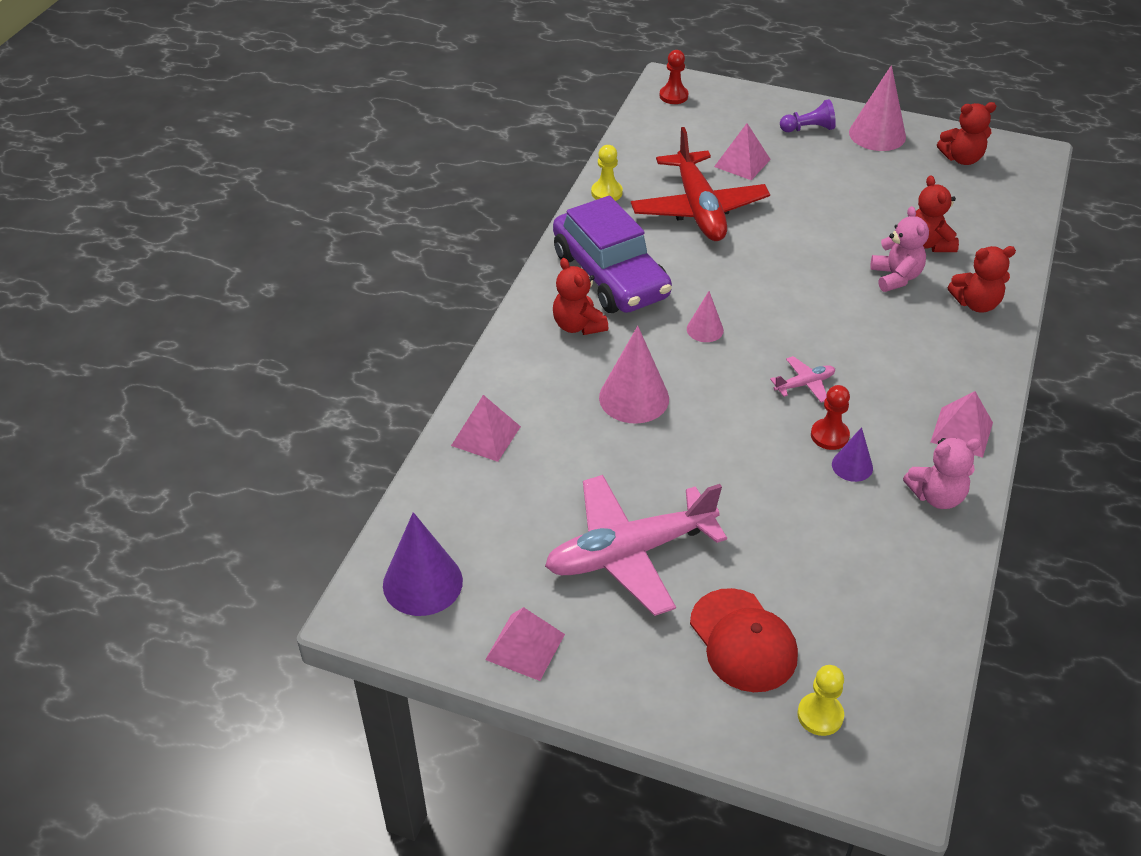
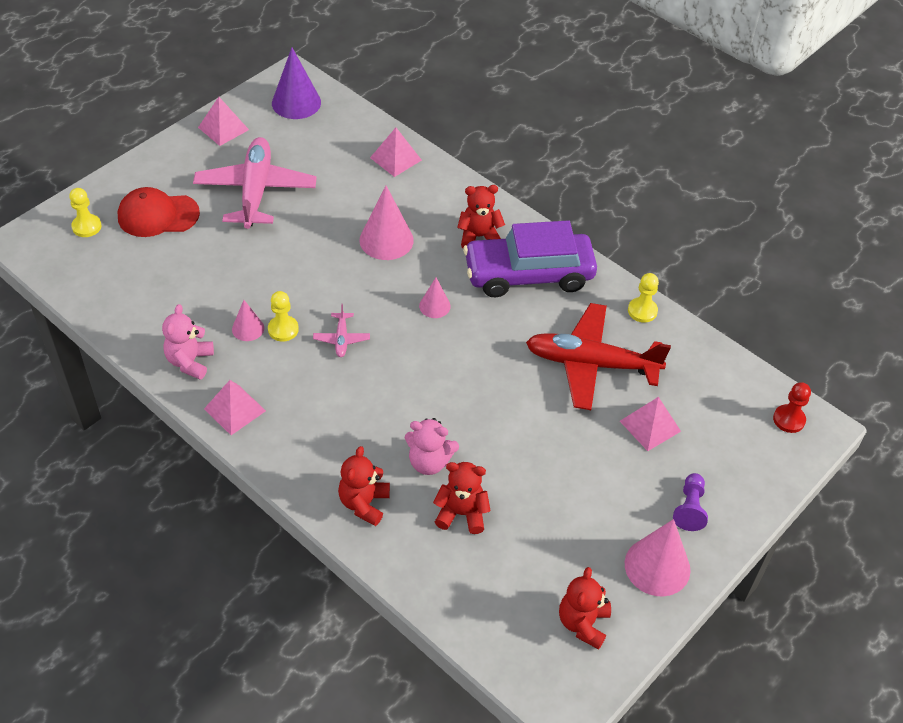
camera: 110 degrees right, 5 degrees up
(829, 435) = (283, 329): red pawn -> yellow pawn
(852, 466) = (248, 328): purple cone -> pink cone

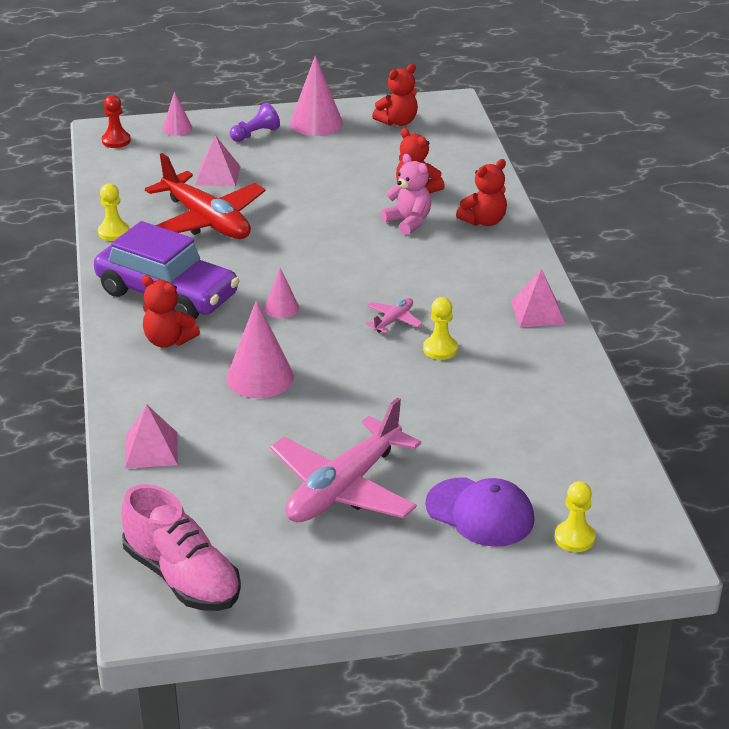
camera: 140 degrees left, 15 degrees down
(158, 215) = (480, 512): red cap -> purple cap
(190, 362) = (551, 361): pink teddy bear -> none
(223, 128) = (309, 587): pink pyramid -> none
(248, 328) = (473, 364): pink cone -> pink cone (177, 128)
(296, 102) = (182, 577): purple cone -> pink shoe

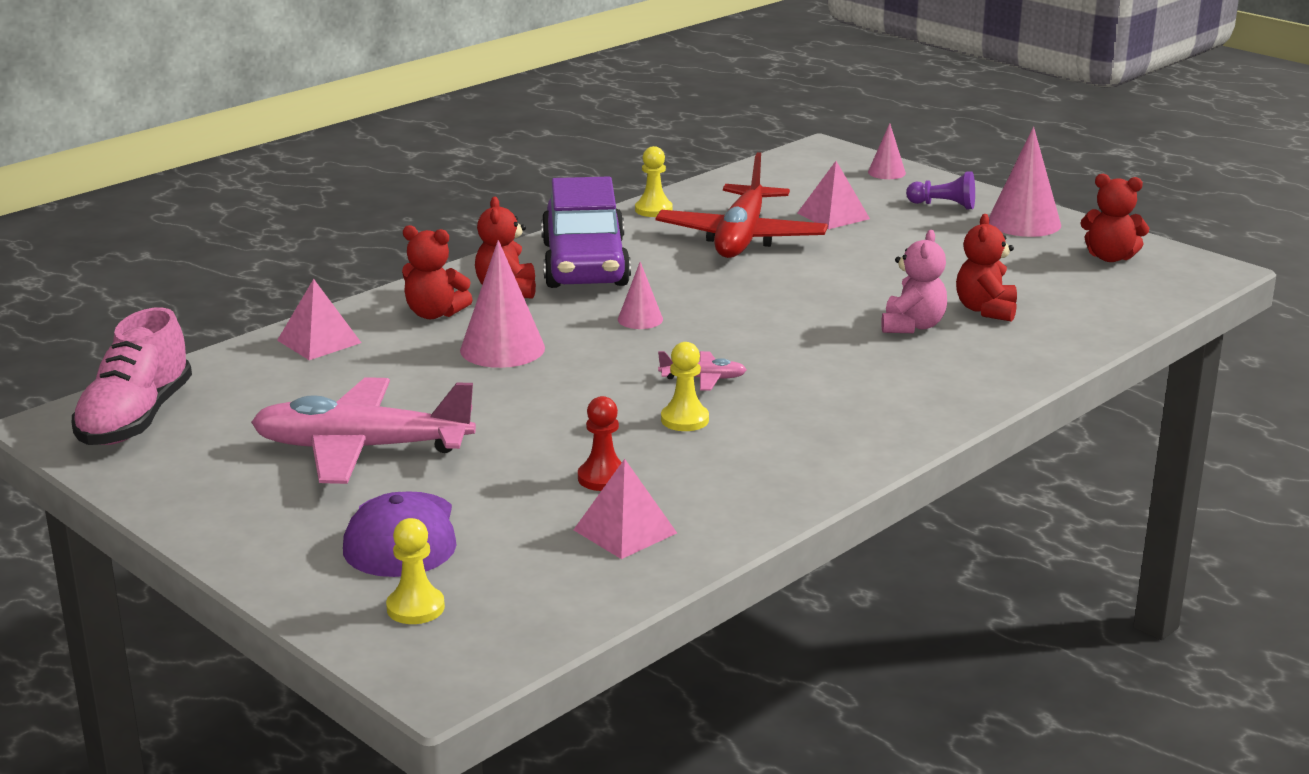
camera: 55 degrees right, 10 degrees down
(116, 141) = (814, 159): red pawn -> red pawn (603, 478)
(484, 221) = (988, 364): red teddy bear -> red teddy bear (434, 314)
(537, 312) = (846, 451): pink pyramid -> pink pyramid (625, 531)

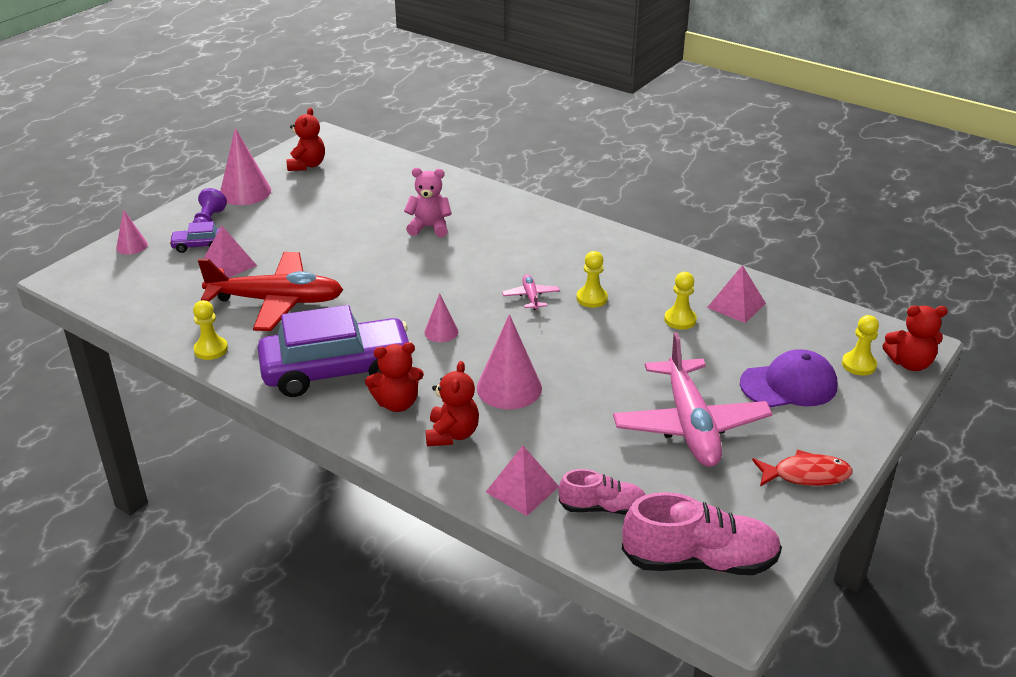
camera: 100 degrees left, 10 degrees up
(213, 509) = (806, 475): none -> red fish
(257, 379) = (602, 508): none -> pink shoe
(603, 478) = (680, 320): red pawn -> yellow pawn
(882, 202) = (199, 245): none -> purple car
(986, 310) = (399, 204): red teddy bear -> red teddy bear (910, 363)

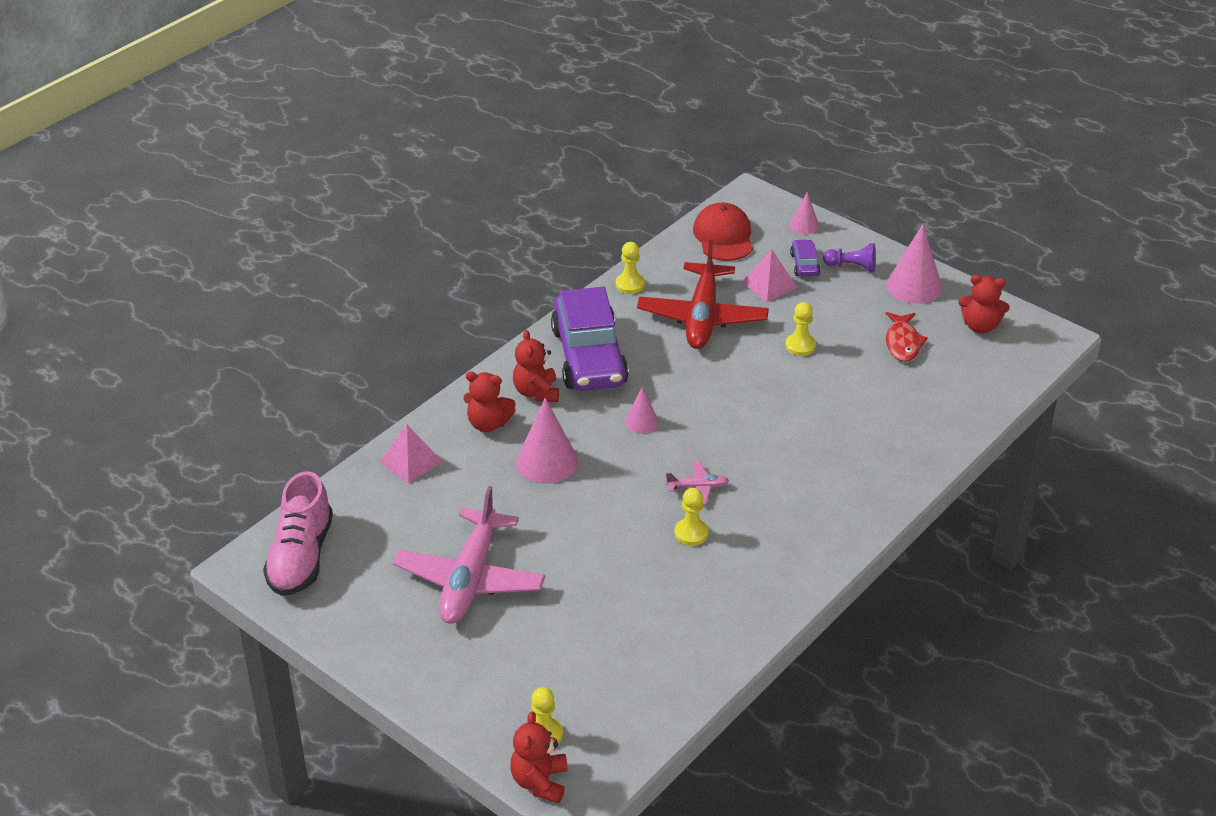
camera: 95 degrees right, 5 degrees up
(137, 292) = (723, 236): none -> red cap
(429, 227) = (840, 418): pink teddy bear -> none
(602, 508) = (376, 507): pink shoe -> none
(680, 320) = (644, 598): yellow pawn -> yellow pawn (800, 346)
(690, 425) = (470, 579): pink plane -> pink plane turned 75 degrees counterclockwise
(736, 305) = (668, 651): pink pyramid -> none
(789, 385) = (518, 666): purple cap -> none
(806, 475) = (384, 648): red fish -> red fish (903, 343)

